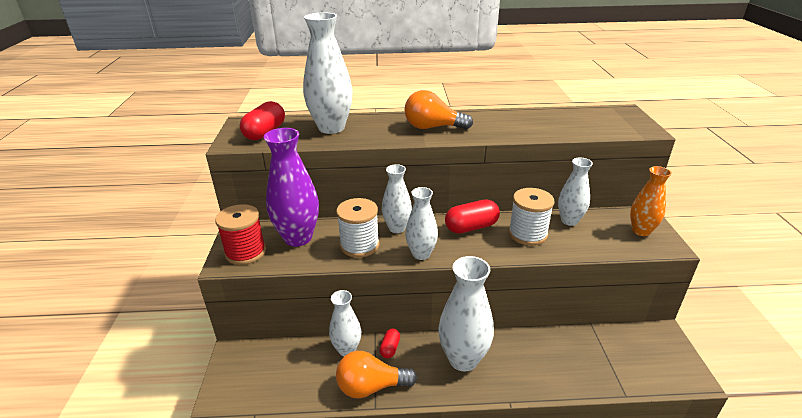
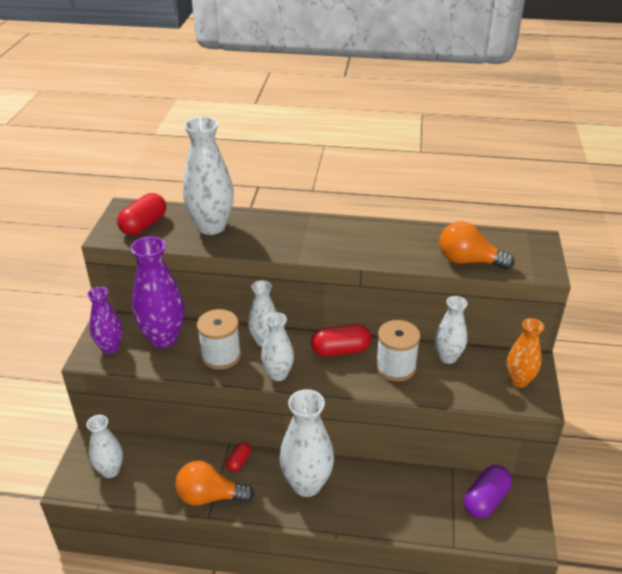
camera: 10 degrees right, 5 degrees up
(245, 252) = (110, 347): red spool -> purple vase
(347, 349) = (197, 456): white vase -> white vase (110, 470)
(432, 127) = (315, 239): orange light bulb -> orange light bulb (468, 261)
(633, 347) = (485, 500): none -> purple capsule

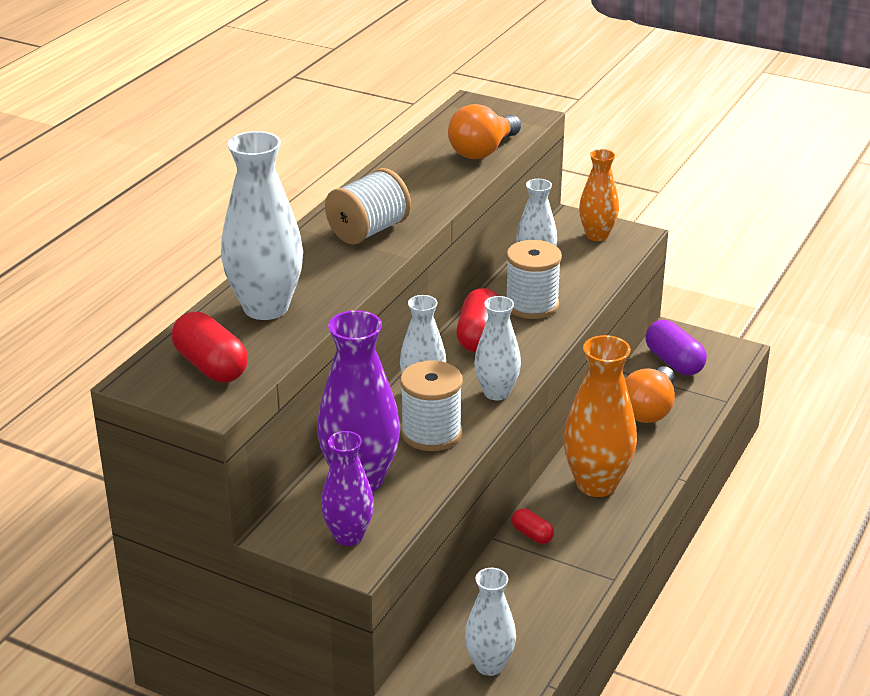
camera: 70 degrees left, 5 degrees down
(210, 496) = (580, 571): orange light bulb -> orange light bulb (649, 410)
(306, 484) = (596, 484): white vase -> orange vase
(321, 240) = (368, 231): none -> white spool

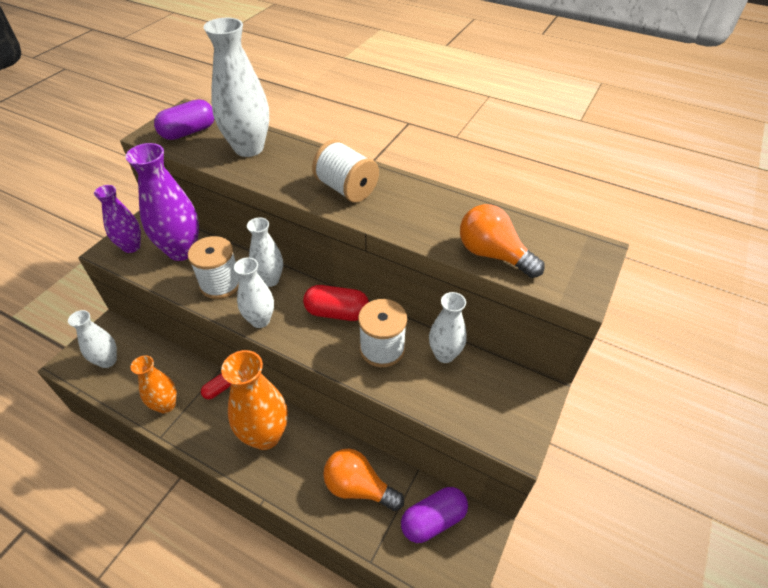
camera: 90 degrees right, 15 degrees up
(211, 366) = (189, 132): red capsule -> purple capsule
(597, 235) = (509, 408): orange vase -> orange vase (166, 405)

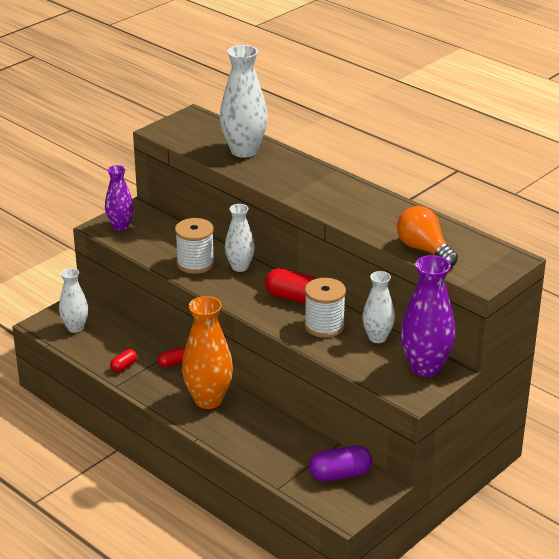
camera: 15 degrees right, 15 degrees down
(166, 405) = (124, 366): orange vase -> red capsule
(182, 251) = (165, 235): purple vase -> purple vase (425, 367)
(189, 132) = (193, 132): purple capsule -> none
(260, 320) = (224, 293): white vase -> none
(346, 189) = (320, 191): white spool -> none
(358, 487) = (281, 445): orange light bulb -> none

